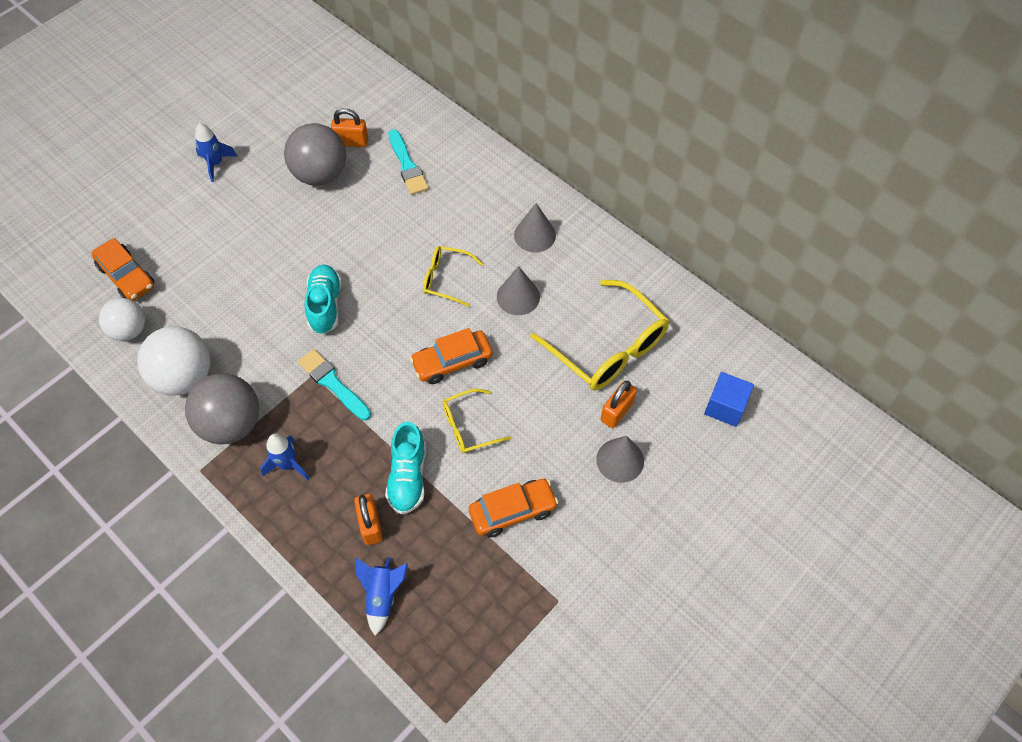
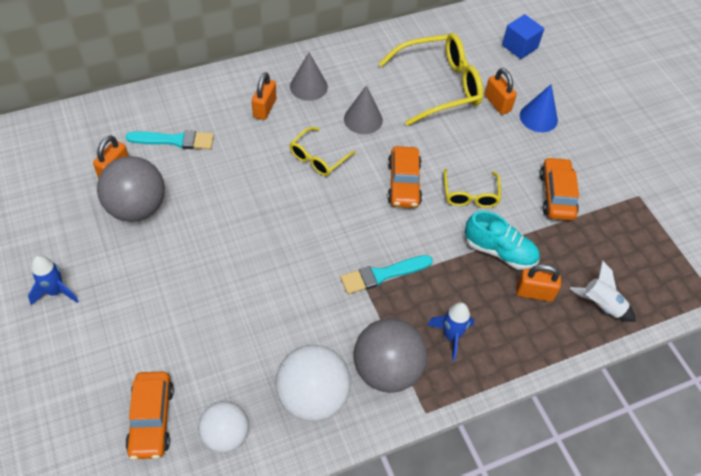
camera: 70 degrees left, 5 degrees down
(127, 276) = (151, 419): orange car -> orange car turned 105 degrees clockwise
(325, 305) = (294, 253): turquoise shoe -> none
(382, 596) = (601, 305): blue rocket -> white rocket
(484, 213) = (264, 108): none -> orange padlock
(620, 460) = (538, 117): grey cone -> blue cone

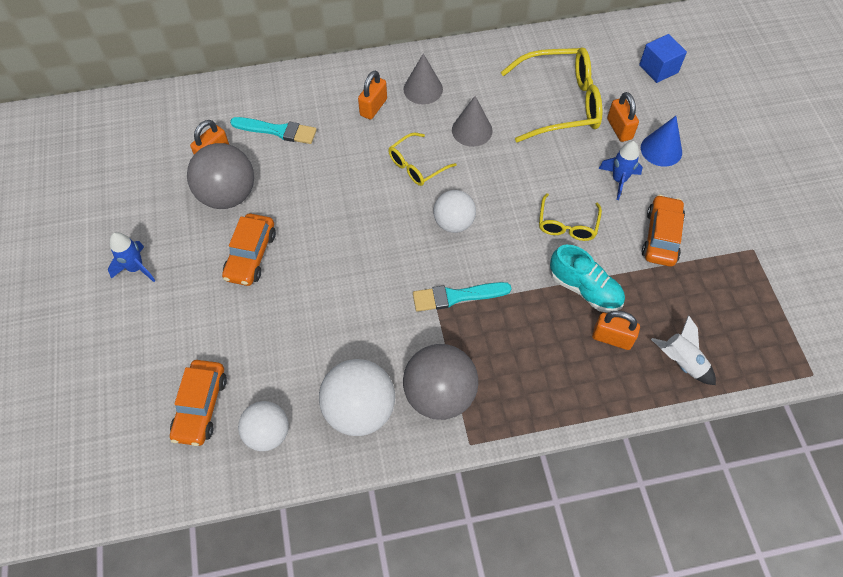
camera: 15 degrees right, 5 degrees up
(365, 206) = (453, 223): none -> white ball
(403, 183) = (499, 204): orange car -> orange car (251, 255)
(451, 336) = (513, 370): blue rocket -> blue rocket (619, 180)

